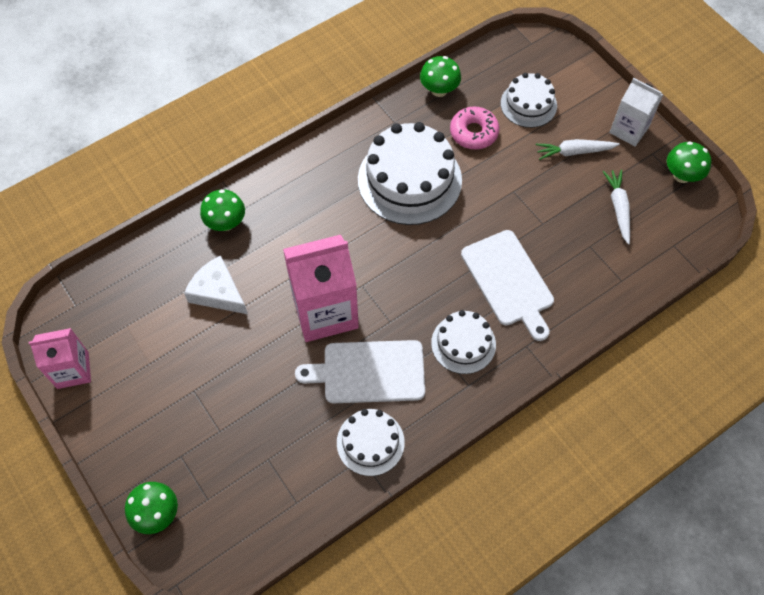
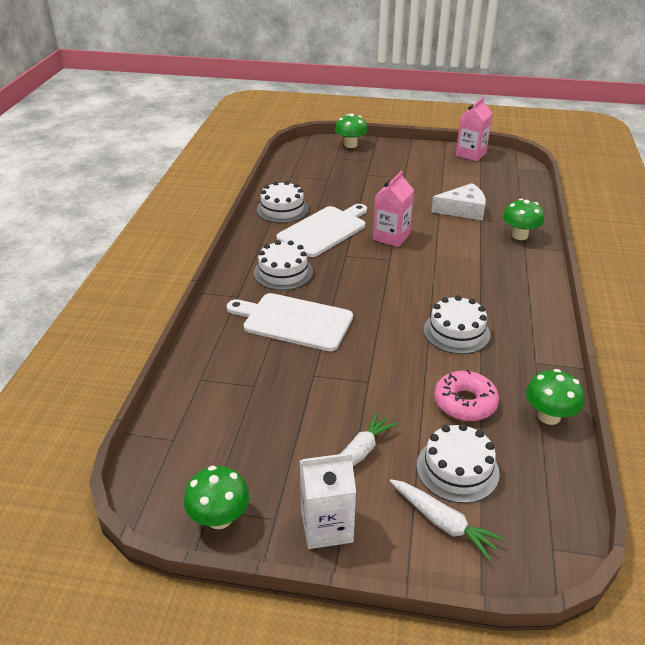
camera: 135 degrees right, 25 degrees down
(325, 311) = (391, 237): pink carton -> pink carton, size x0.60
(409, 180) = (456, 332): white cake -> white cake, size x0.57
(618, 208) = (258, 434): white carrot -> white carrot (443, 522)

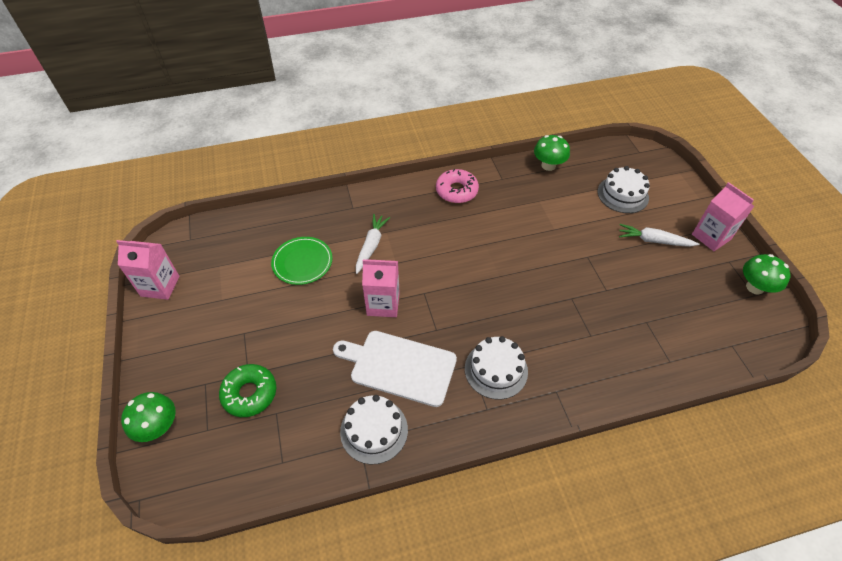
camera: 115 degrees left, 15 degrees up
(294, 321) = (558, 329): white cutting board -> none
(326, 526) = (711, 237): white carton -> pink carton
(350, 173) = (250, 393): none -> green donut
(443, 522) = (662, 192): white carrot -> white carrot (371, 246)
(456, 332) = (498, 223): white cake -> none
(463, 210) = (302, 262): white cheese -> green plate
(465, 402) = (567, 203): pink donut -> pink donut (456, 191)
(519, 235) = (334, 214): green mushroom -> none

